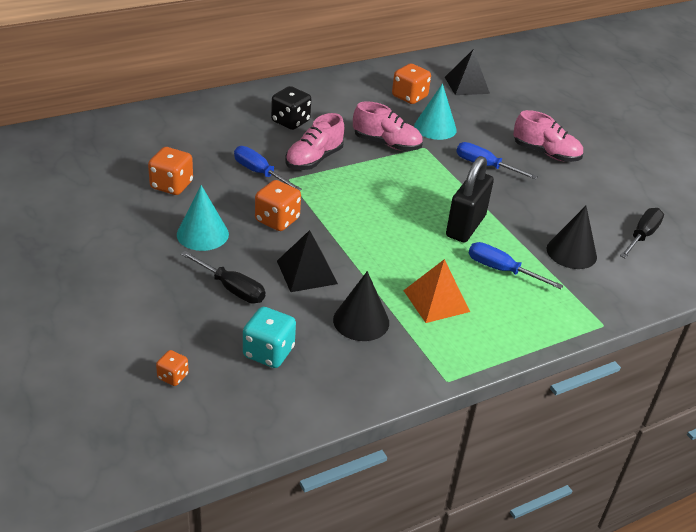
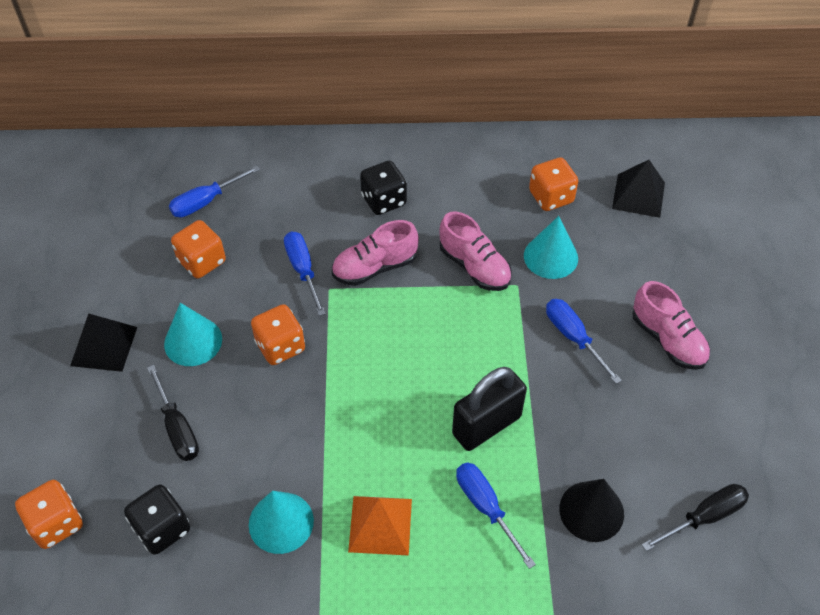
camera: 30 degrees right, 15 degrees up
(146, 150) = (206, 202): none -> blue screwdriver
(173, 376) = (56, 523): orange dice -> orange dice, size x1.79
(268, 352) = (162, 528): turquoise dice -> black dice
(307, 272) = (266, 432): black pyramid -> black pyramid (104, 346)
(361, 321) = (281, 522): black cone -> turquoise cone

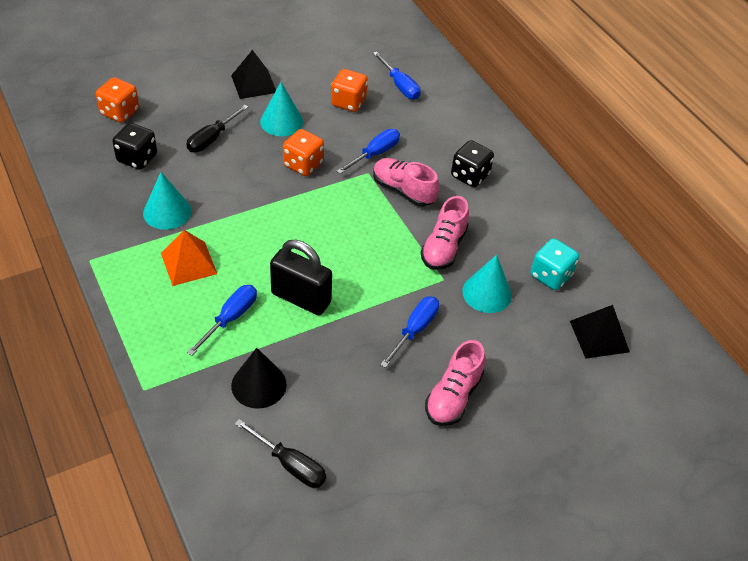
camera: 60 degrees right, 5 degrees down
(206, 202) = (400, 86): blue screwdriver -> blue screwdriver turned 150 degrees counterclockwise
(551, 197) = (550, 276): orange dice -> turquoise dice

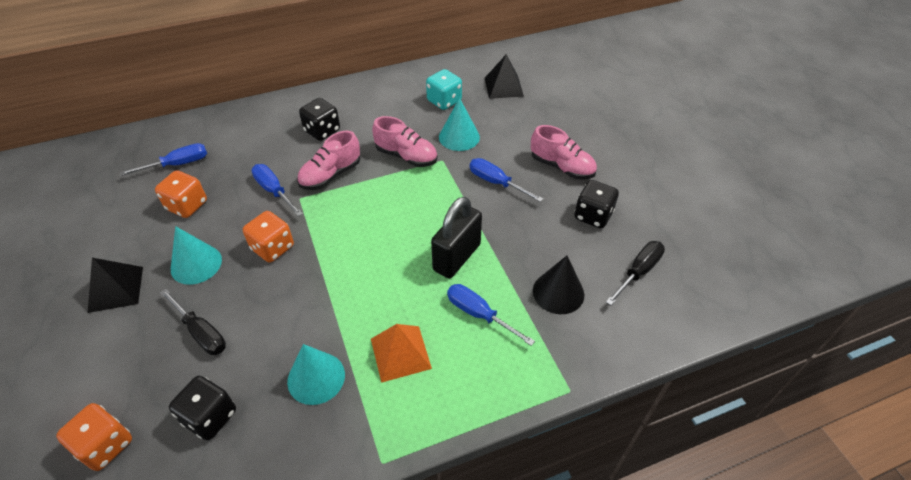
camera: 80 degrees left, 0 degrees up
(373, 425) = (593, 215): none -> black dice

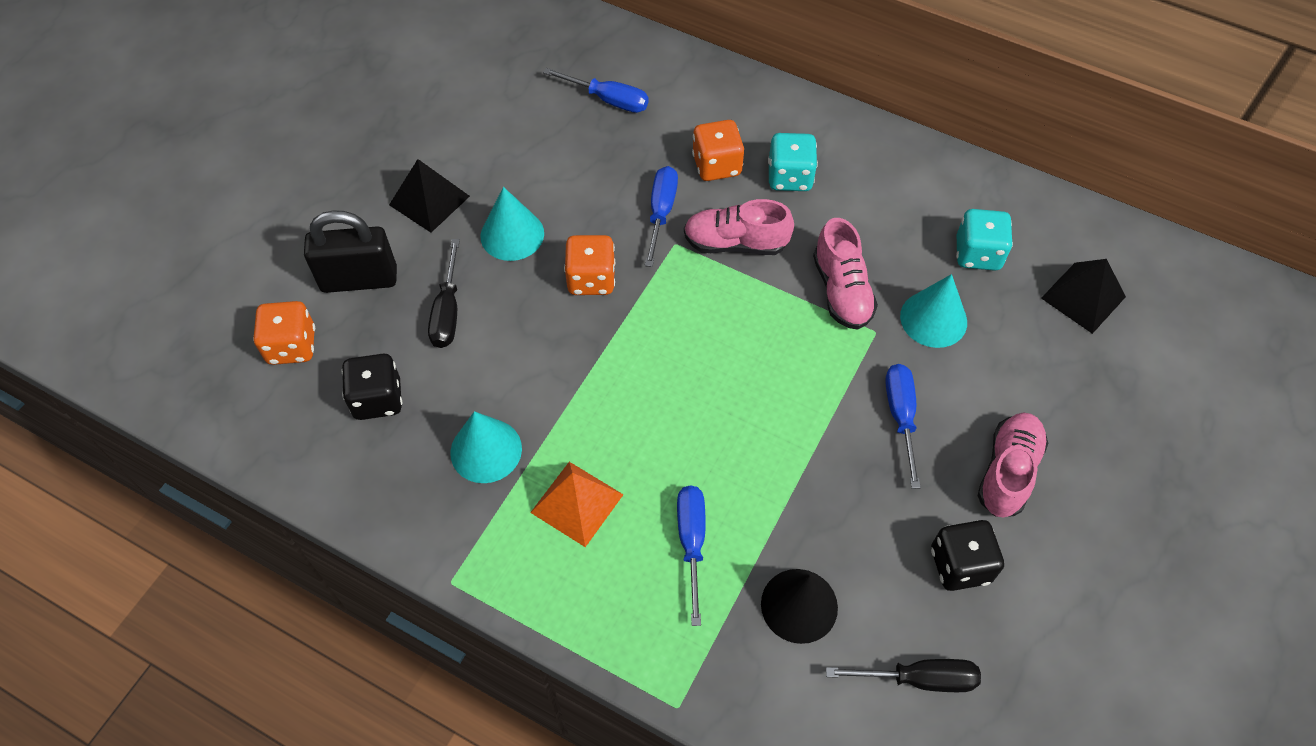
camera: 50 degrees right, 10 degrees up
(187, 205) = (568, 159): orange dice -> orange dice (717, 165)
(322, 131) = (789, 177): black dice -> turquoise dice
(456, 257) = (746, 461): black padlock -> black padlock (359, 279)
(562, 167) = (1007, 472): pink shoe -> pink shoe turned 150 degrees counterclockwise

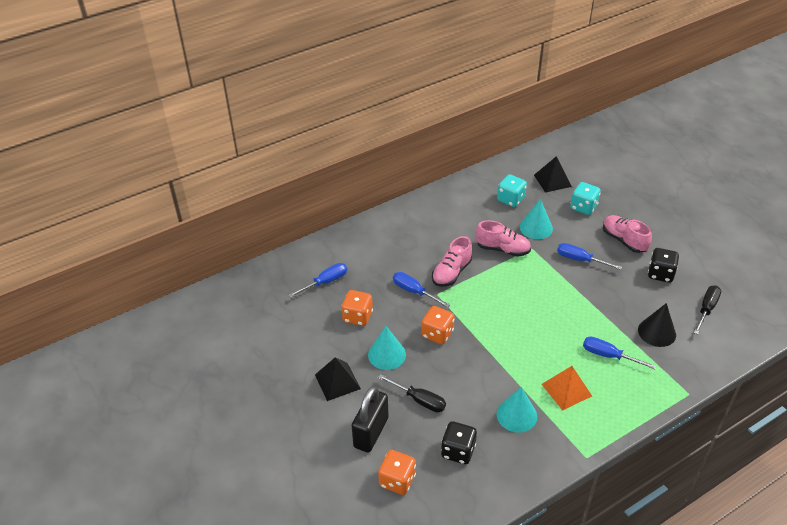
camera: 60 degrees left, 15 degrees down
(717, 165) = (400, 260): orange dice -> orange dice (357, 316)
(789, 177) = (426, 238): turquoise dice -> turquoise dice (583, 207)

